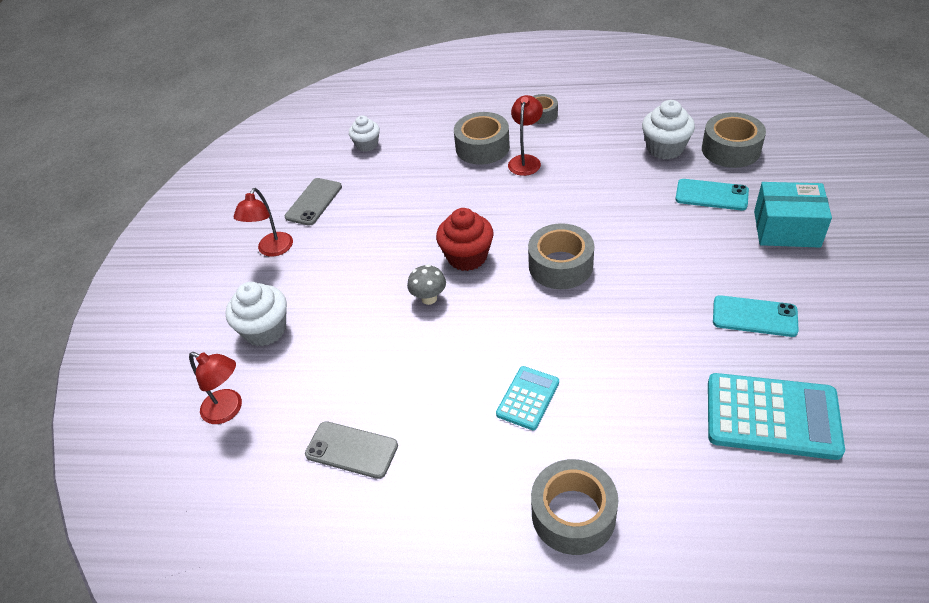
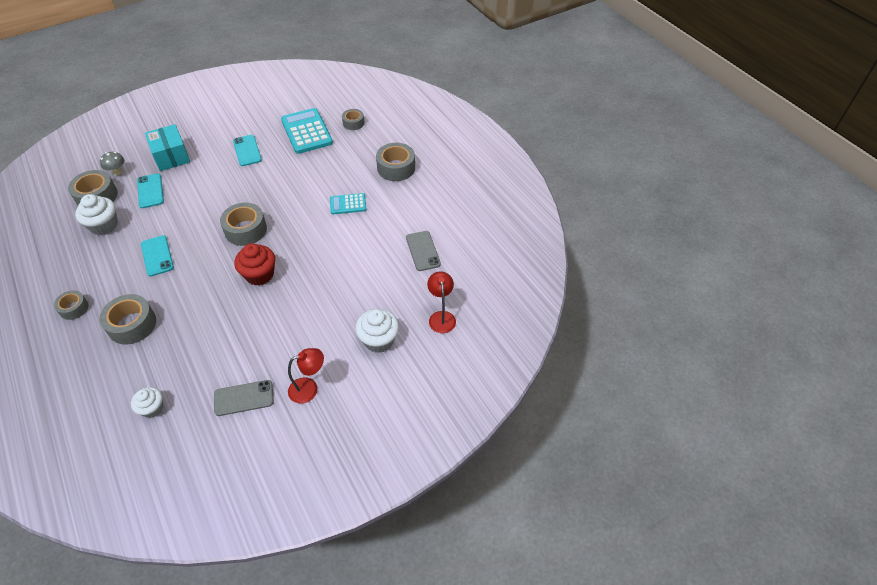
camera: 130 degrees left, 5 degrees up
(429, 298) = (305, 274): grey mushroom -> grey mushroom (117, 172)
(526, 161) = (142, 291): red lamp -> none
(574, 180) = (157, 256): none -> turquoise phone
(765, 508) = (353, 123): none -> grey tape

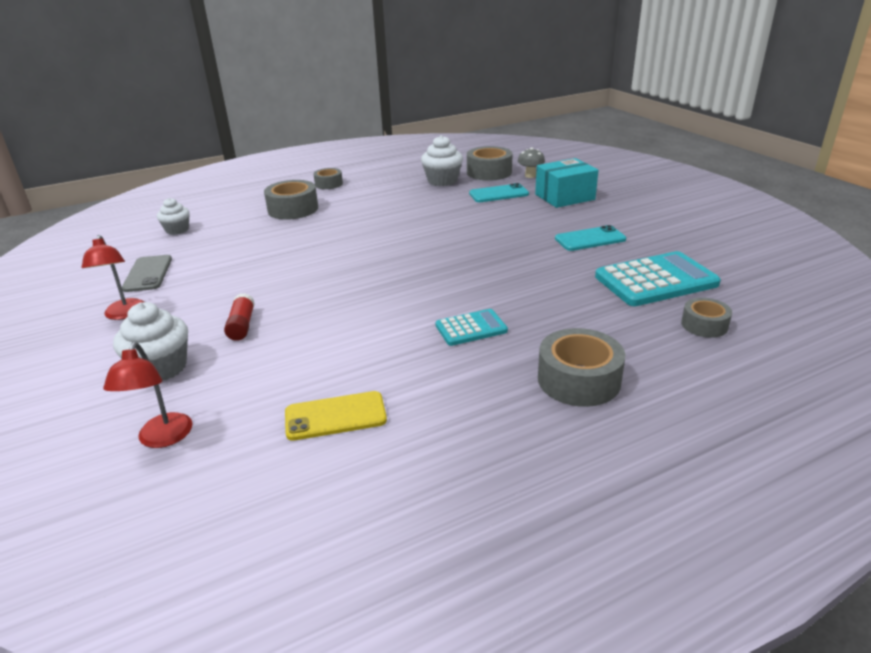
camera: 95 degrees right, 20 degrees down
(157, 256) = (389, 209): turquoise phone -> none
(246, 230) = (423, 252): grey tape -> none
(259, 274) = (336, 267): red cupcake -> none
(333, 311) = (242, 325): none -> red glue stick
(348, 204) = (471, 328): turquoise calculator -> turquoise calculator turned 75 degrees clockwise
(423, 251) = (335, 416): grey phone -> yellow phone
(441, 317) = (162, 439): red lamp -> red lamp turned 90 degrees clockwise

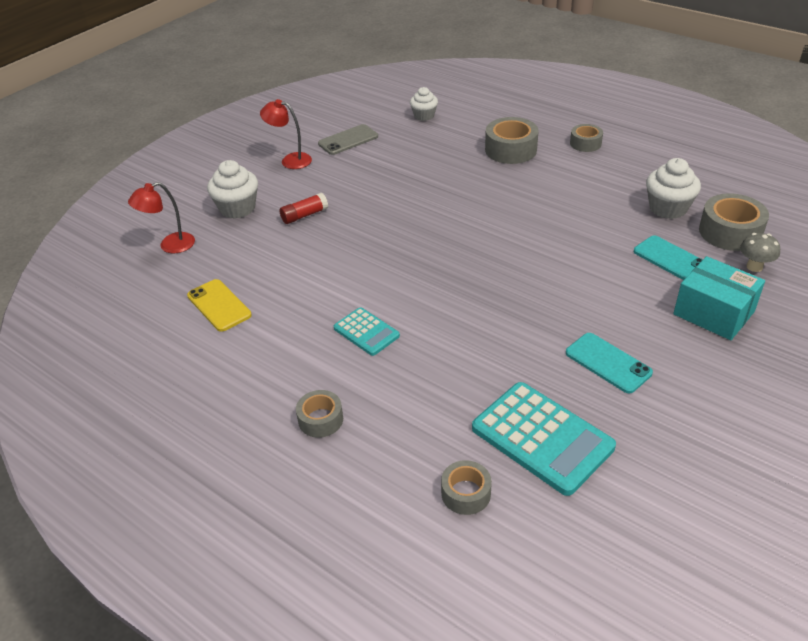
camera: 65 degrees right, 10 degrees up
(124, 314) = (290, 160): red lamp -> red lamp turned 60 degrees clockwise
(578, 380) = (320, 419): grey tape -> grey tape, size x0.60

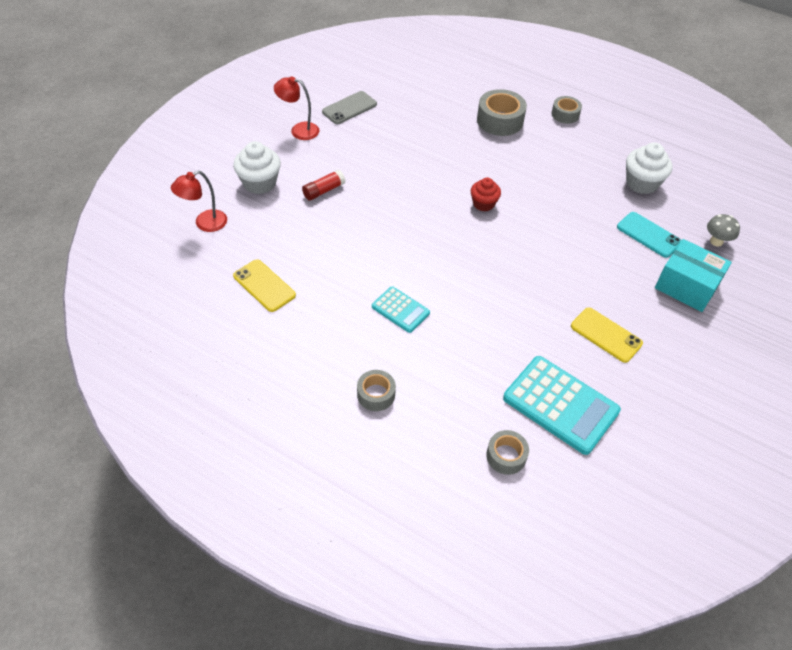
camera: 10 degrees left, 10 degrees up
(424, 116) = (415, 81): white cupcake -> none
(480, 228) = (483, 204): none -> red cupcake
(608, 363) = (606, 335): turquoise phone -> yellow phone
(730, 232) = (694, 207): grey tape -> none

